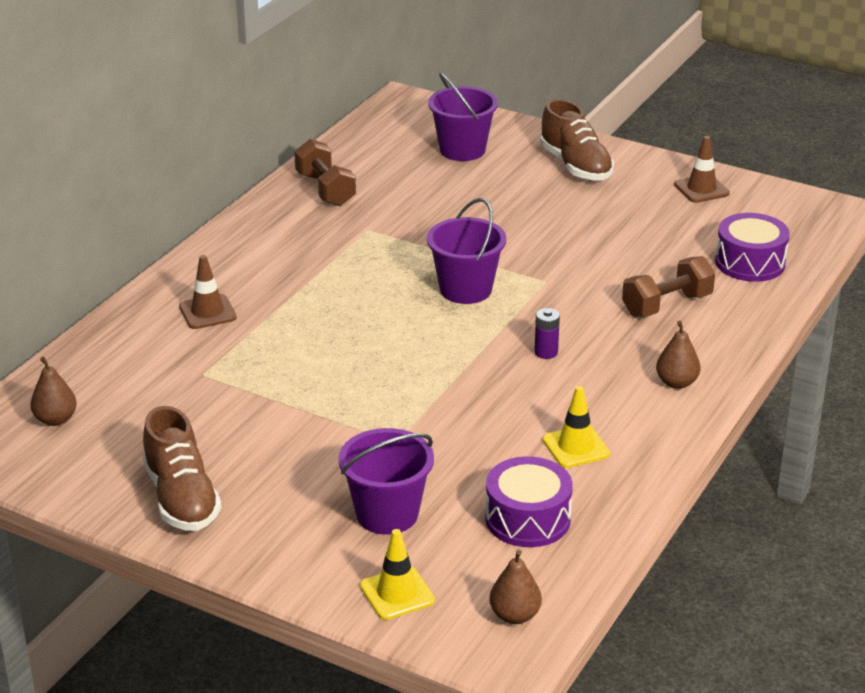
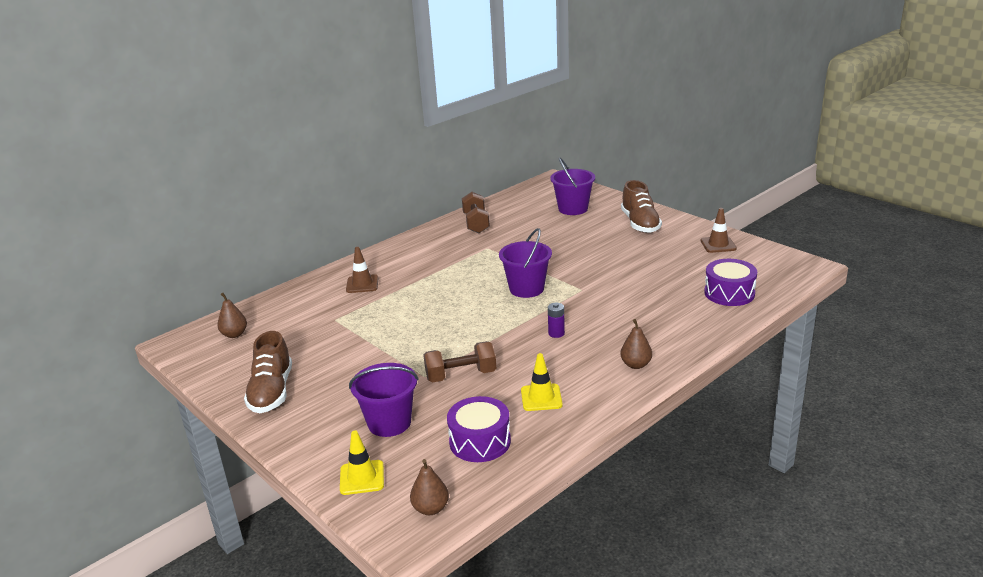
camera: 20 degrees right, 5 degrees down
(666, 305) = (656, 313): brown dumbbell -> brown dumbbell (461, 375)

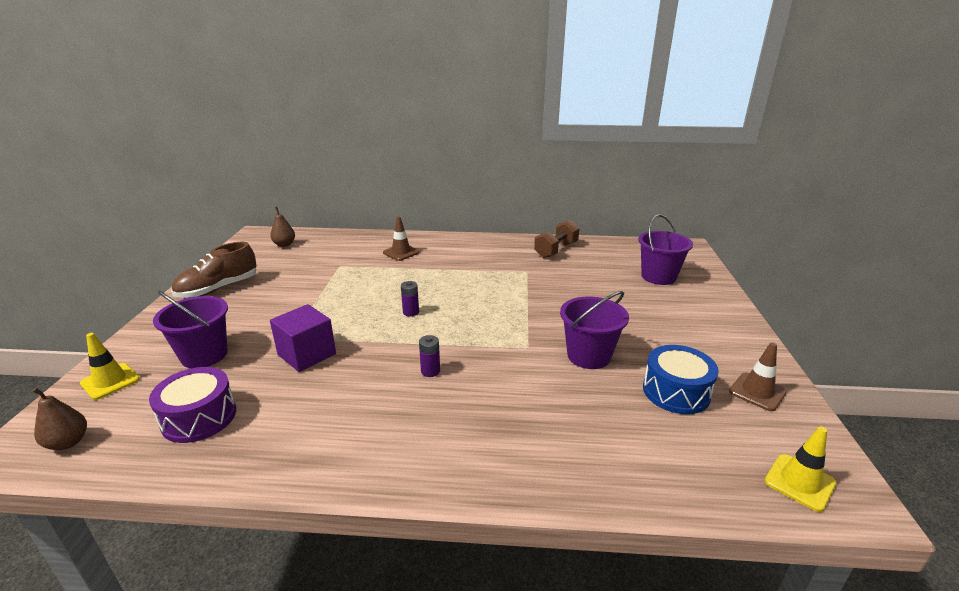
camera: 45 degrees right, 0 degrees up
(461, 375) = (307, 354): brown dumbbell -> purple cube
(469, 314) = (411, 312): none -> purple battery
(526, 289) = (488, 319): purple bucket -> purple bucket (588, 356)
(541, 398) = (303, 418): yellow traffic cone -> yellow traffic cone (799, 482)
(636, 365) = (425, 454): brown pear -> none
(640, 224) = (701, 322): brown shoe -> none
(687, 266) = (676, 392): none -> blue drum
(729, 293) = (669, 455): purple drum -> none

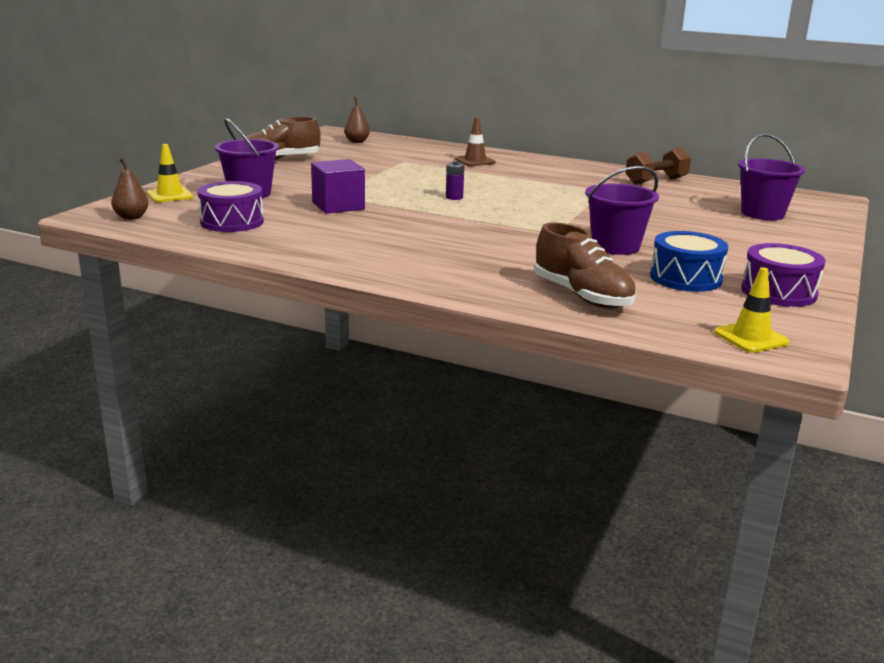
camera: 20 degrees right, 5 degrees down
(430, 371) = (445, 231): purple battery -> none
(617, 455) = (582, 296): none -> brown shoe
(757, 392) = (778, 292): brown traffic cone -> purple drum

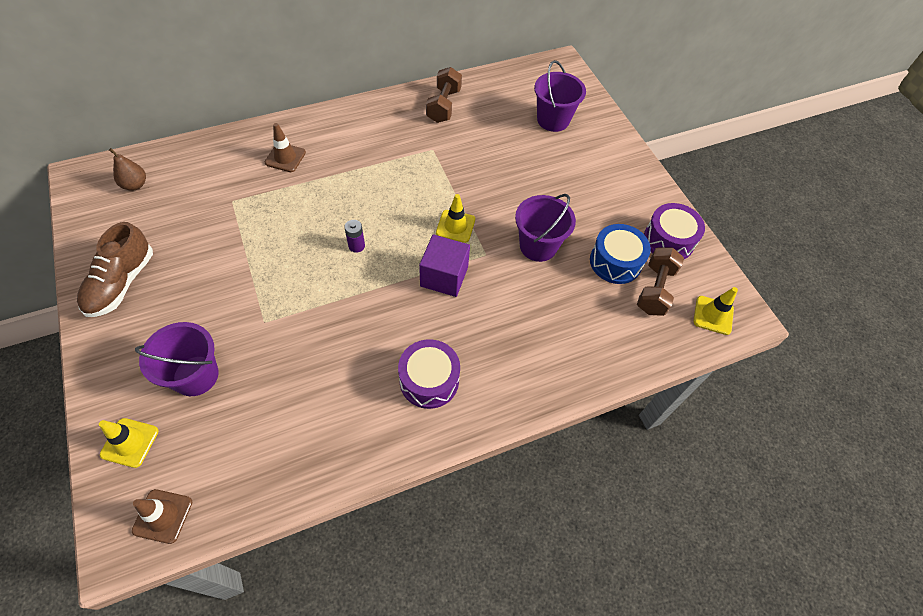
camera: 50 degrees left, 35 degrees up
(131, 217) = (163, 516): brown pear -> brown traffic cone
(232, 222) = (258, 442): purple drum -> purple drum (429, 380)
(338, 206) = (297, 336): purple cube -> purple cube (444, 276)
(554, 217) = (455, 226): none -> yellow traffic cone
(582, 296) = (599, 340): brown shoe -> none
(703, 303) = (655, 289): none -> brown dumbbell

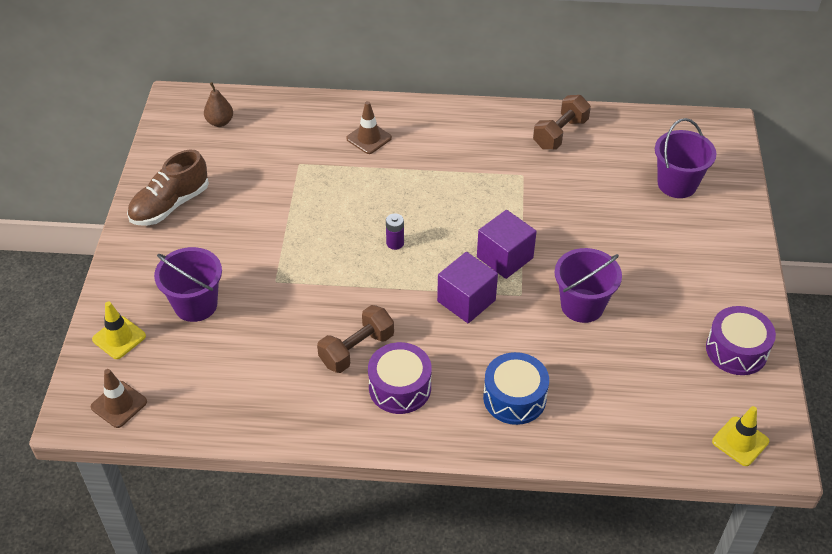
camera: 30 degrees right, 10 degrees down
(455, 226) = (505, 257): yellow traffic cone -> purple cube
(615, 262) = (659, 350): blue drum -> blue drum (514, 398)
(655, 289) = (688, 392): brown dumbbell -> brown dumbbell (357, 350)

